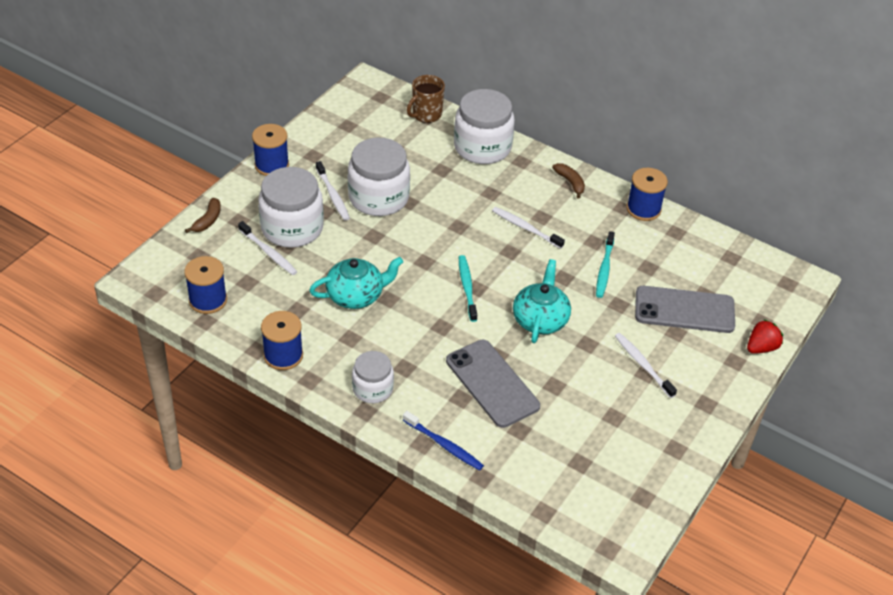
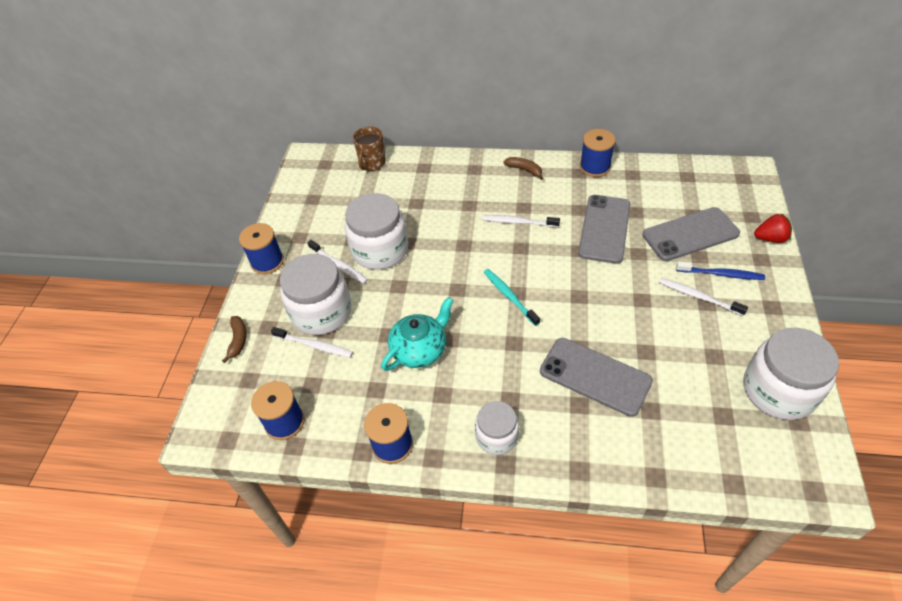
camera: 20 degrees left, 5 degrees up
(444, 445) = (600, 461): blue toothbrush -> blue toothbrush (721, 274)
(482, 147) = (436, 171): white jar -> white jar (778, 390)
(540, 319) = (589, 296): turquoise teapot -> none
(604, 269) = (604, 229): turquoise toothbrush -> grey phone
(761, 348) = (770, 238): red strawberry -> red strawberry turned 60 degrees clockwise

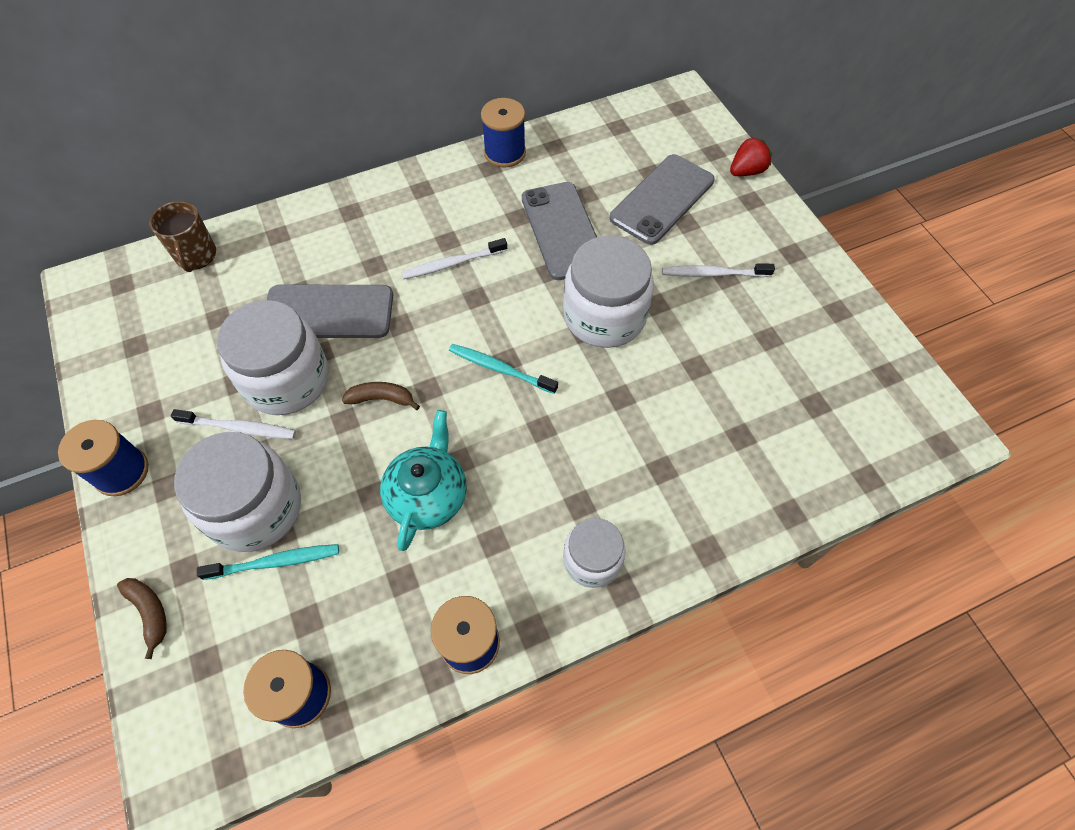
camera: 35 degrees left, 10 degrees up
(314, 345) = (276, 562): white toothbrush -> turquoise toothbrush
(524, 170) = (419, 188): brown banana -> brown banana (381, 399)
(595, 376) = (659, 425): grey phone -> grey phone (328, 312)
(721, 274) = (722, 235): blue toothbrush -> none
(778, 390) = (851, 348): white jar -> white jar (604, 316)

